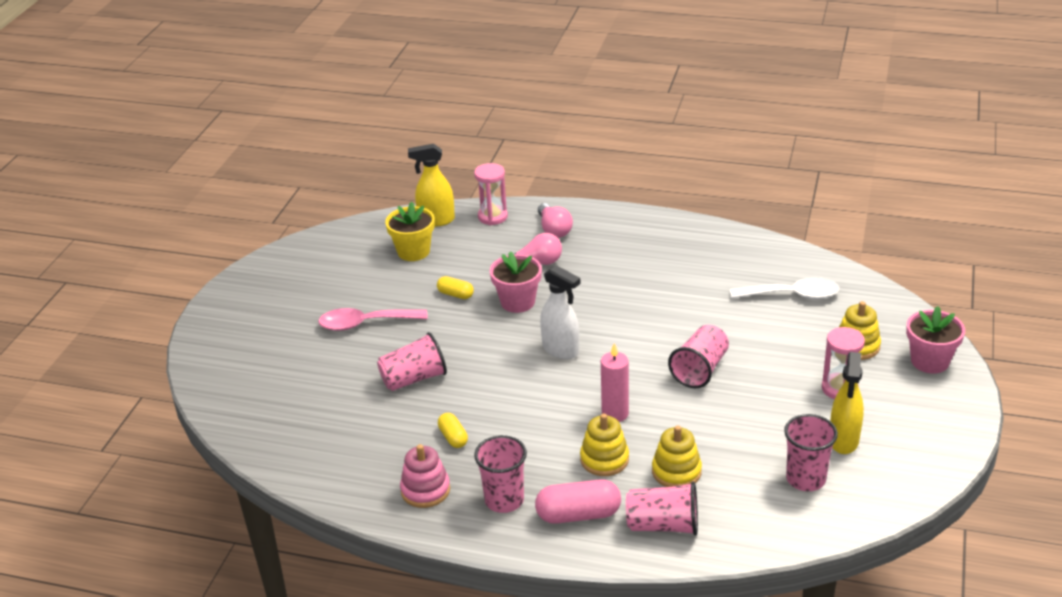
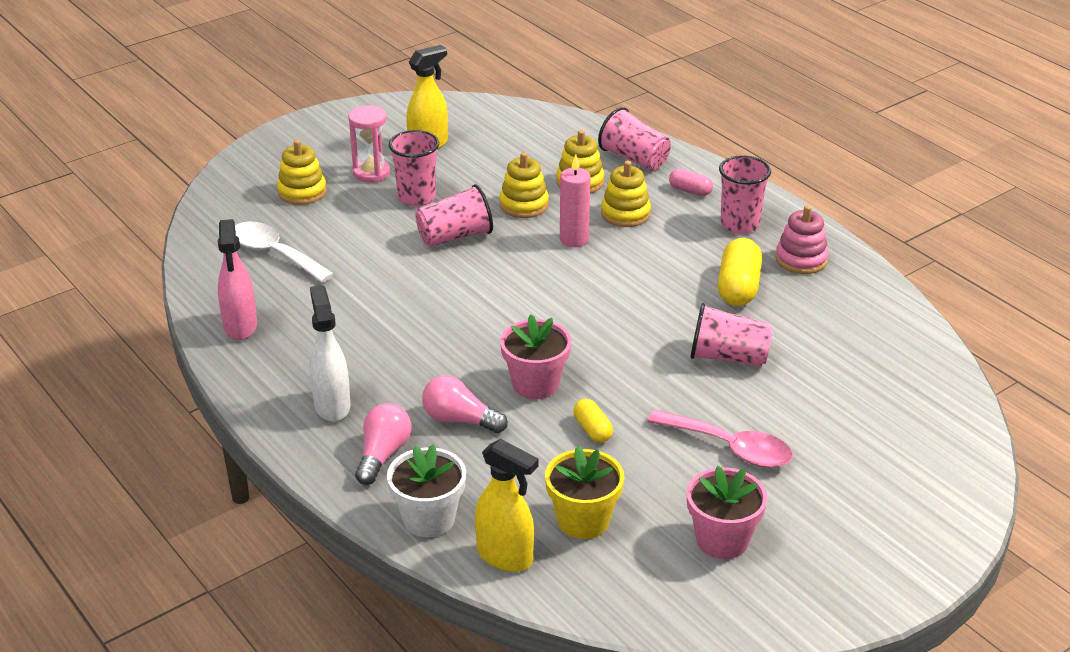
camera: 145 degrees left, 0 degrees up
(453, 437) = (738, 287): yellow capsule -> yellow capsule, size x1.77
(492, 217) = (429, 519): pink hourglass -> white flower pot
(561, 350) = (553, 313): white spray bottle -> white spray bottle (332, 405)
(578, 514) = (690, 191): pink capsule -> pink capsule, size x0.57
(690, 424) = (524, 205): none -> yellow stacking toy
(732, 246) = (240, 327): none -> pink spray bottle
(805, 479) = (493, 138): pink cup -> pink cup (416, 197)
(929, 361) = (272, 157): pink flower pot -> pink flower pot (722, 540)

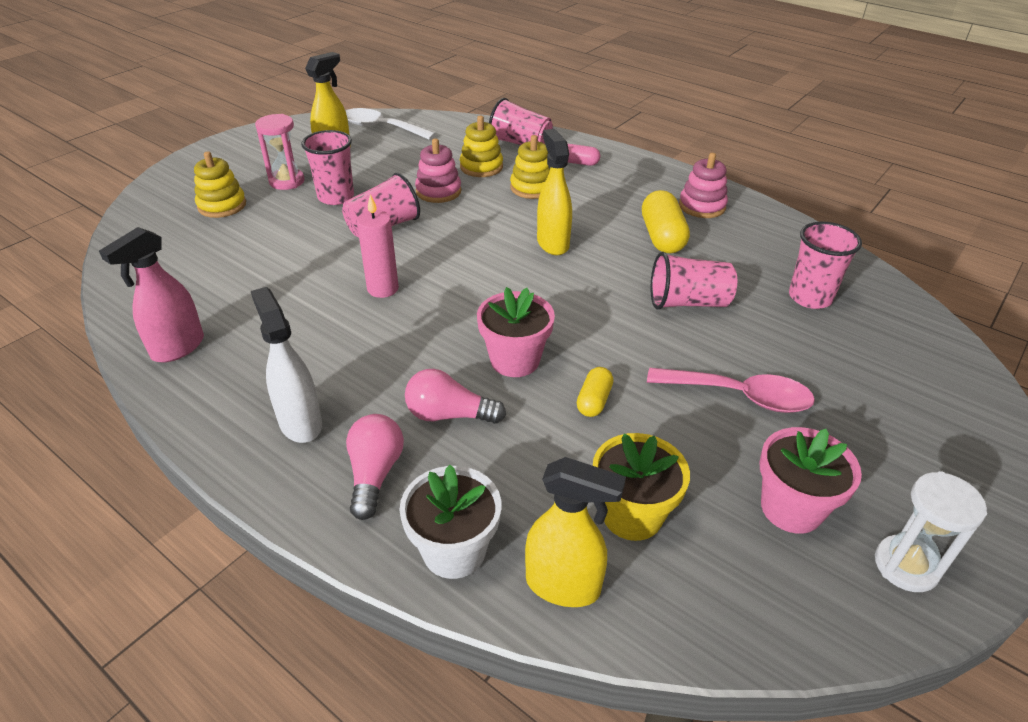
camera: 15 degrees left, 5 degrees up
(240, 327) = (177, 348): pink spray bottle -> pink spray bottle turned 60 degrees clockwise
(274, 253) = (204, 266): white spoon -> white spoon (381, 128)
(524, 205) = (438, 191): yellow stacking toy -> pink stacking toy
(574, 239) = (496, 215): pink candle -> pink candle (383, 289)
(592, 430) = (594, 401): yellow capsule -> yellow capsule turned 60 degrees clockwise
(620, 278) = (552, 243): none -> yellow spray bottle
(739, 224) = (634, 184): pink cup -> pink cup (810, 297)
(794, 595) = (906, 566): none -> white hourglass

